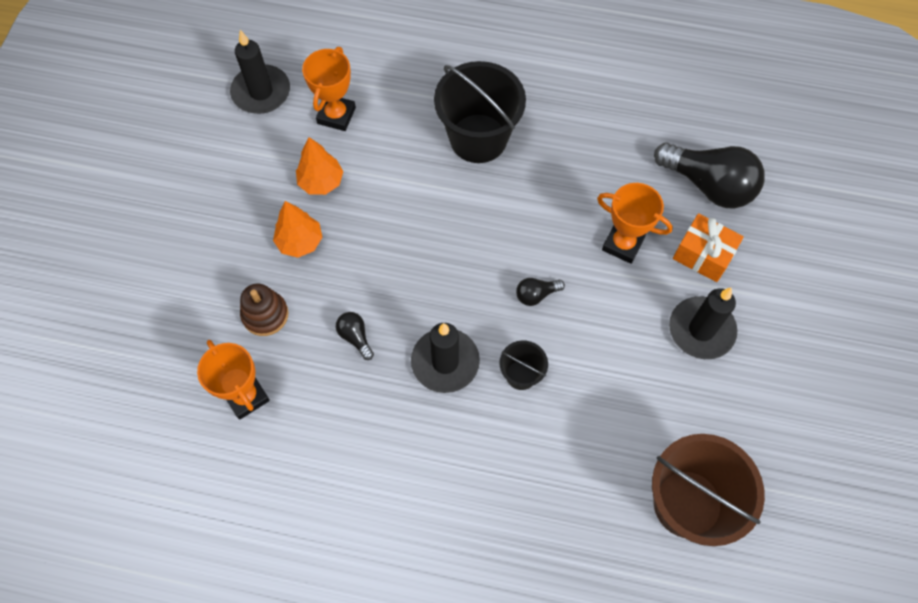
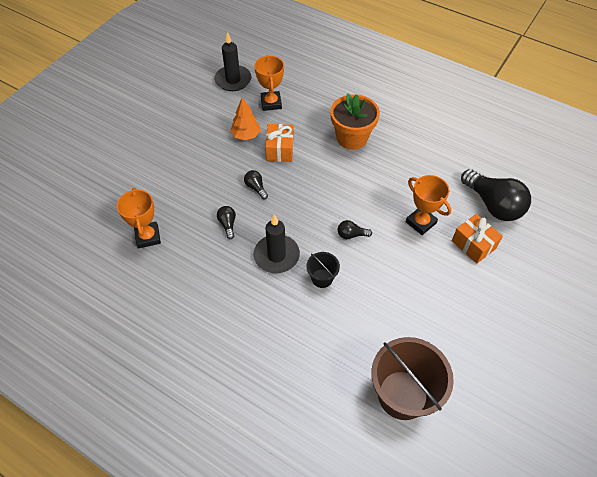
camera: 20 degrees right, 10 degrees down
(265, 315) = (180, 196): brown stacking toy -> none
(300, 242) = (219, 163): orange tree -> none
(336, 115) = (271, 103): orange trophy -> orange trophy turned 45 degrees counterclockwise
(372, 265) = (256, 188): none -> black light bulb
(381, 191) = (280, 150): none -> orange gift
(478, 138) = (352, 138): black bucket -> orange flower pot
(701, 330) = (454, 289): black candle -> none

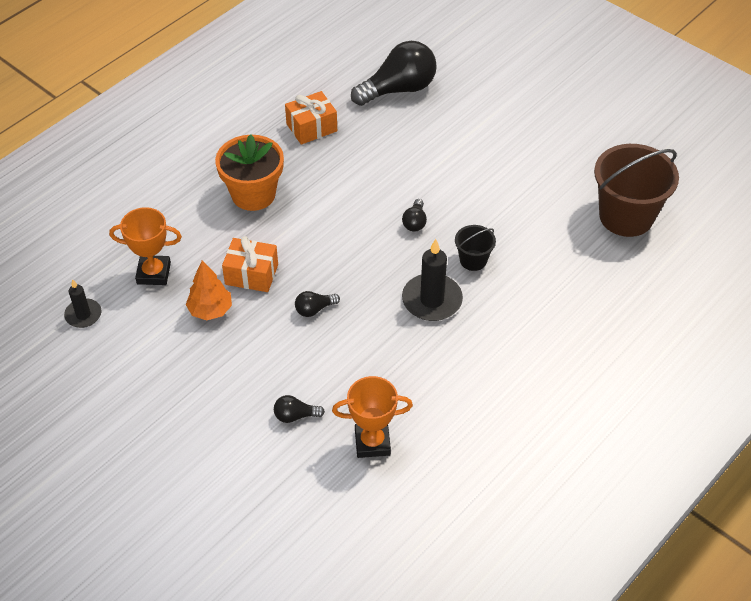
camera: 80 degrees left, 5 degrees down
(228, 224) = (371, 347): black light bulb -> black light bulb (295, 416)
(233, 80) = (83, 315): black candle -> black candle, size x0.60
(421, 222) = (410, 156): orange trophy -> none
(473, 245) = (450, 119): orange gift -> orange gift (311, 127)

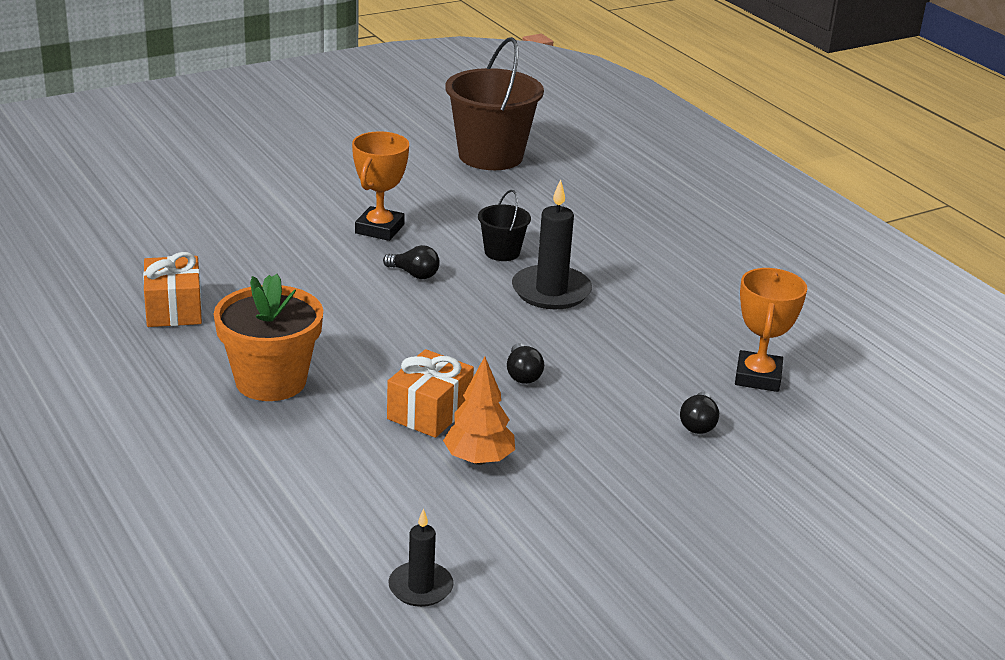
camera: 75 degrees left, 20 degrees down
(153, 273) = (372, 500): orange trophy -> orange trophy (379, 229)
(398, 89) = (160, 233): black light bulb -> none

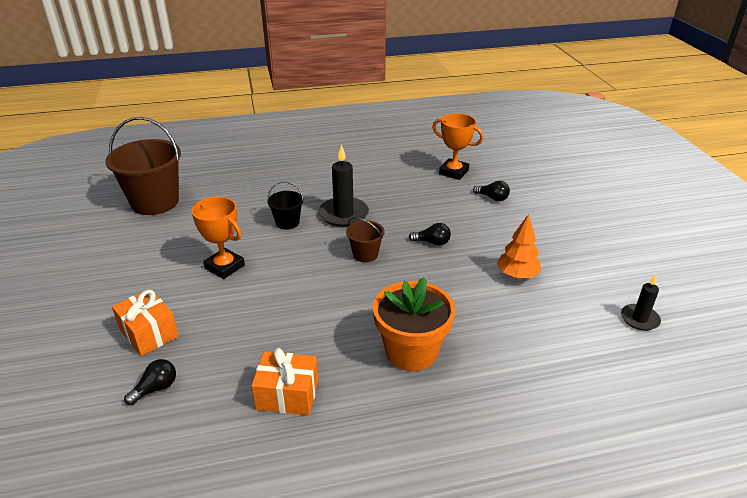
camera: 70 degrees left, 5 degrees up
(414, 274) = (296, 262): black light bulb -> black light bulb (156, 388)
(429, 412) = (464, 285): orange gift -> orange gift (149, 333)
(460, 322) = (365, 254): none -> brown bucket

